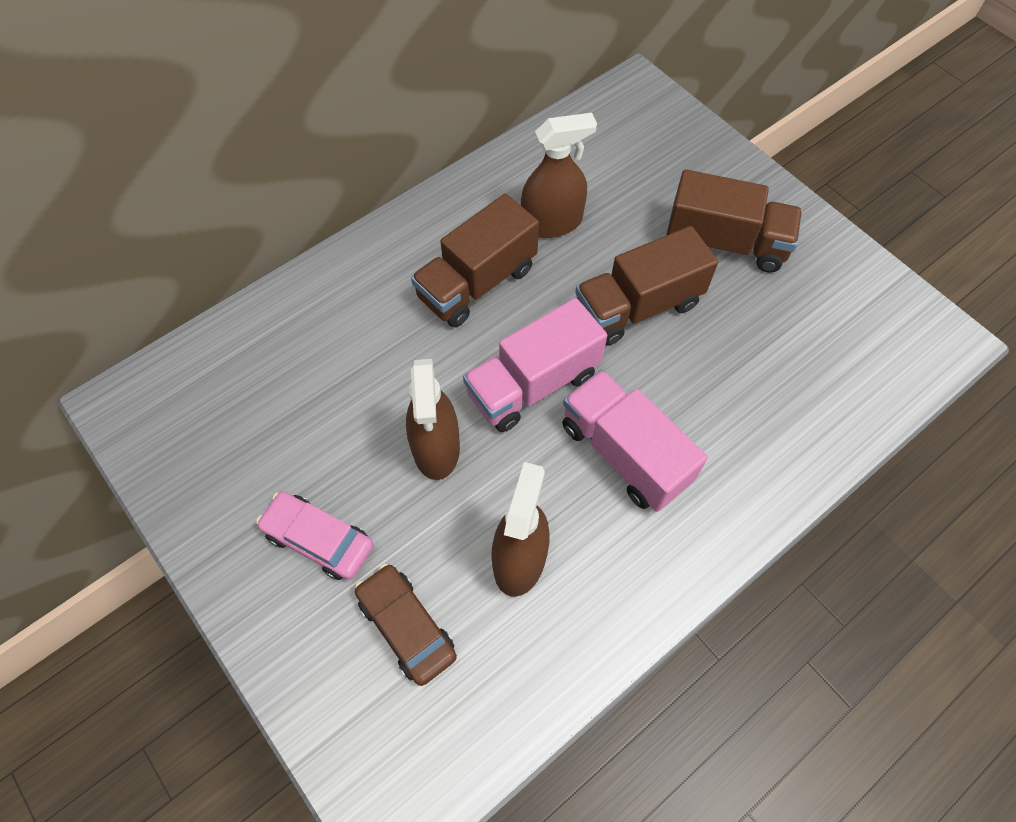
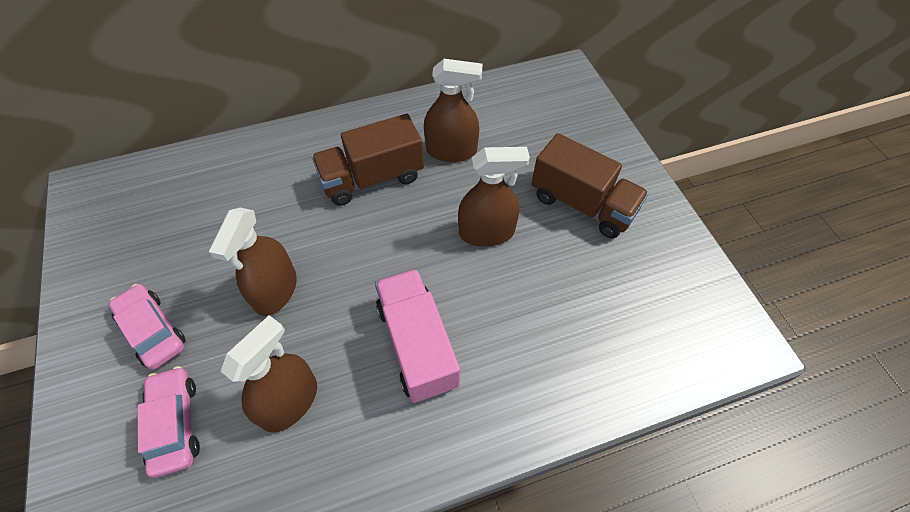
camera: 20 degrees right, 5 degrees down
(407, 626) = (175, 424): brown car -> pink car
(533, 384) = (374, 266): pink truck -> none
(638, 306) = (486, 232): brown truck -> brown spray bottle

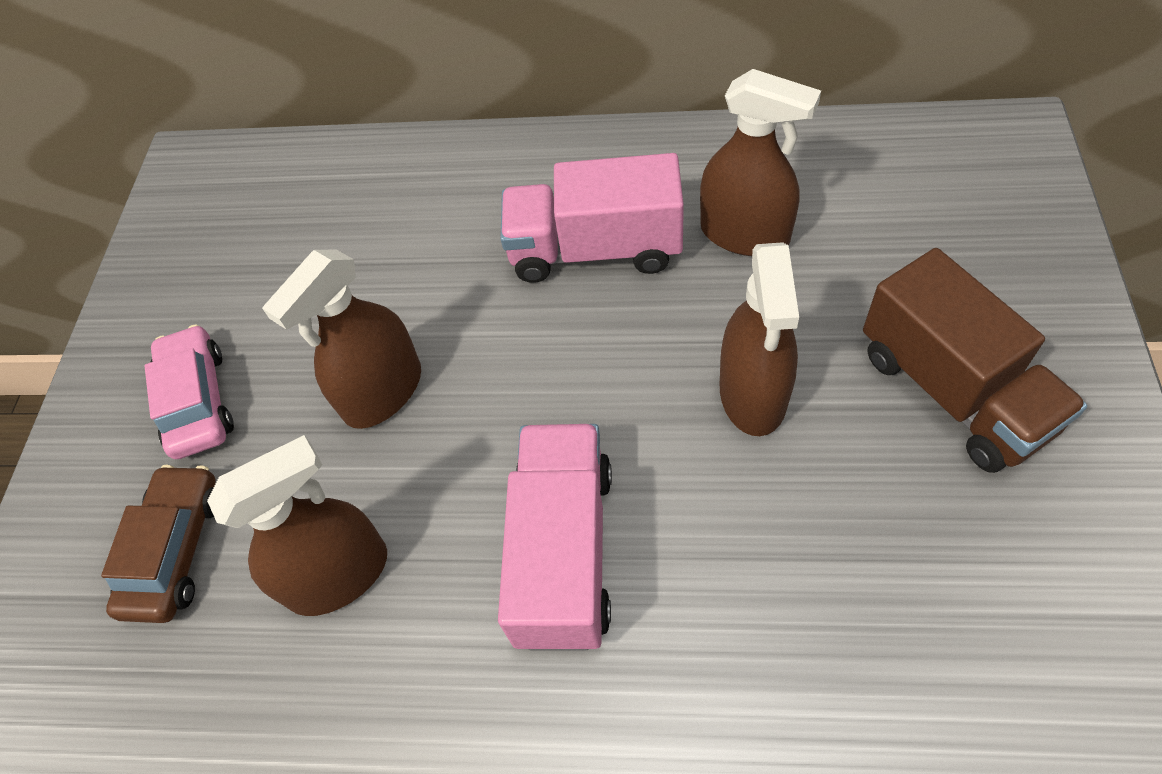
camera: 30 degrees right, 0 degrees up
(175, 424) = (176, 550): pink car -> brown car
(372, 178) = (595, 249): brown truck -> pink truck
(486, 232) = (753, 393): brown spray bottle -> brown spray bottle turned 75 degrees clockwise

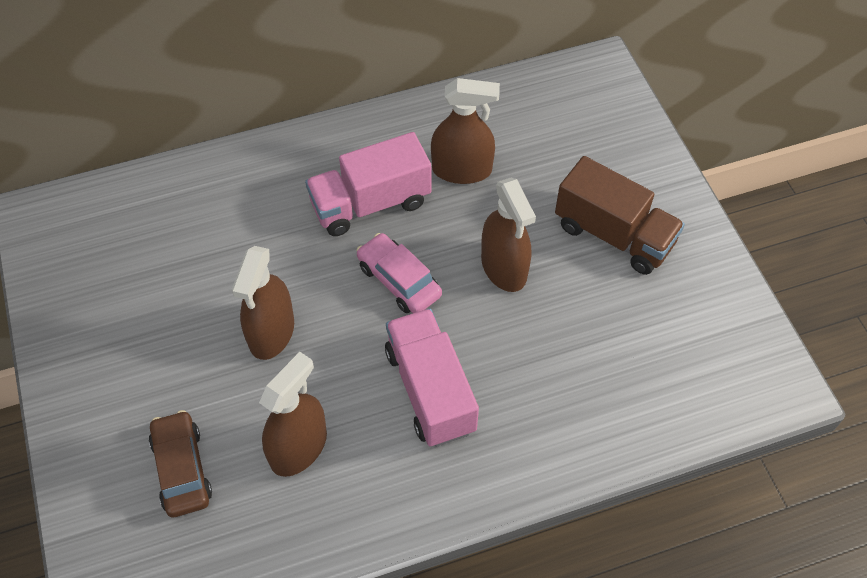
camera: 30 degrees left, 0 degrees up
(198, 401) = (143, 375): pink car -> pink car (399, 280)

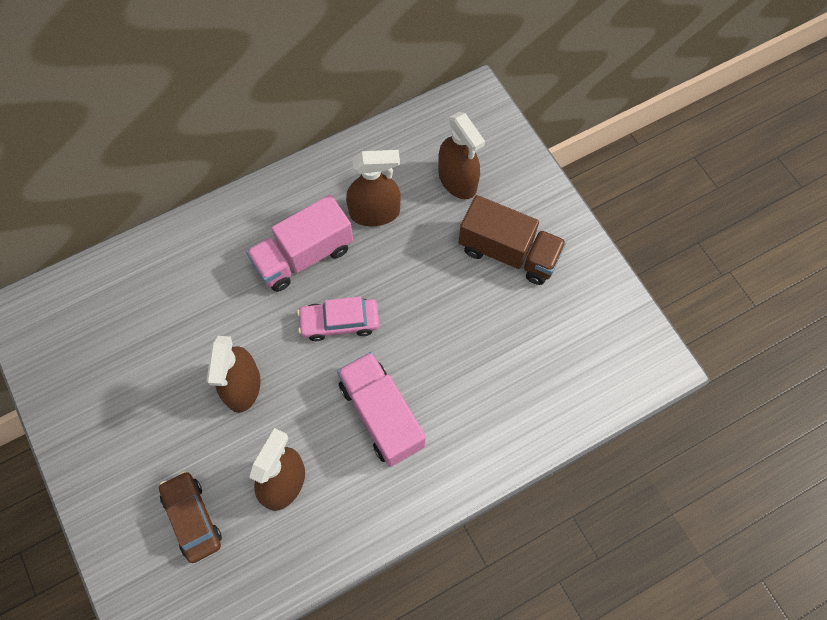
camera: 10 degrees left, 10 degrees up
(399, 280) = (339, 322): pink car -> pink car turned 45 degrees counterclockwise
(504, 267) = (424, 296): brown spray bottle -> brown spray bottle (457, 180)

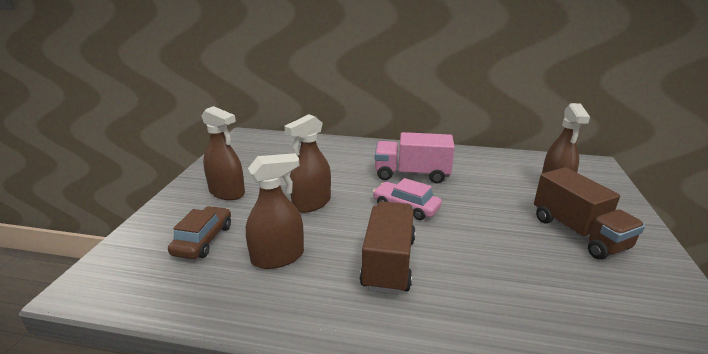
camera: 40 degrees right, 40 degrees down
(374, 212) = (477, 177): brown spray bottle -> brown spray bottle (227, 192)
(381, 415) = (389, 263): pink truck -> brown truck

